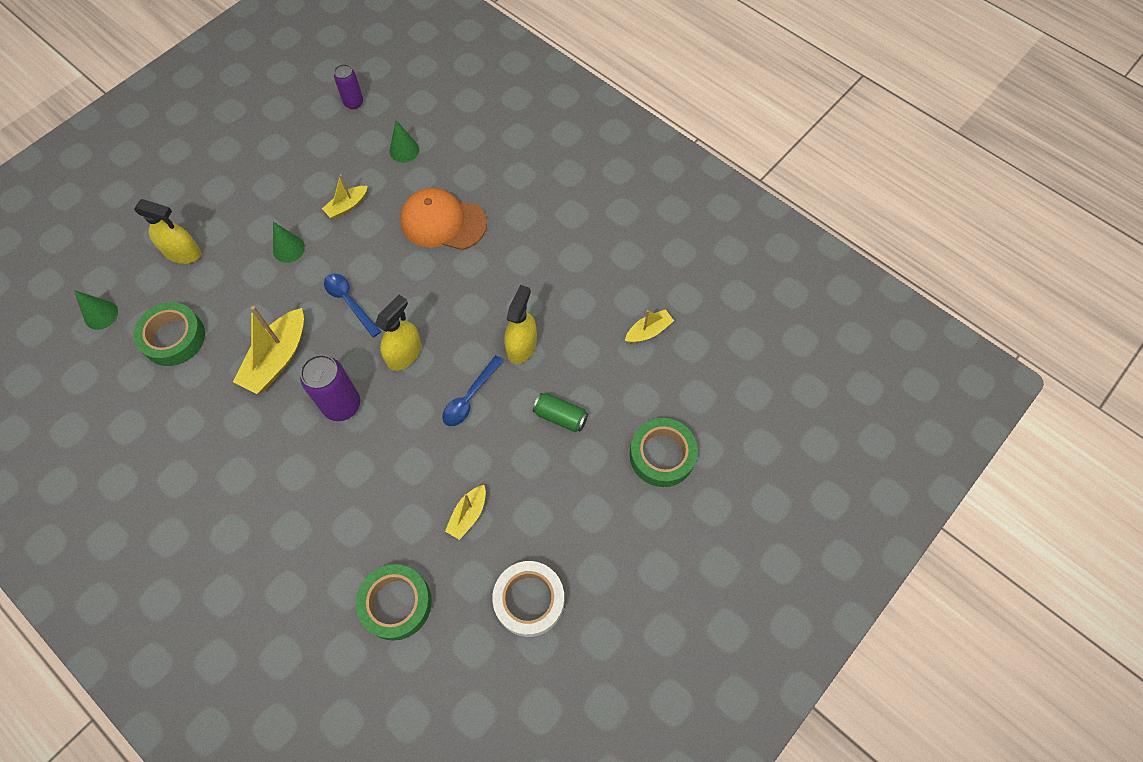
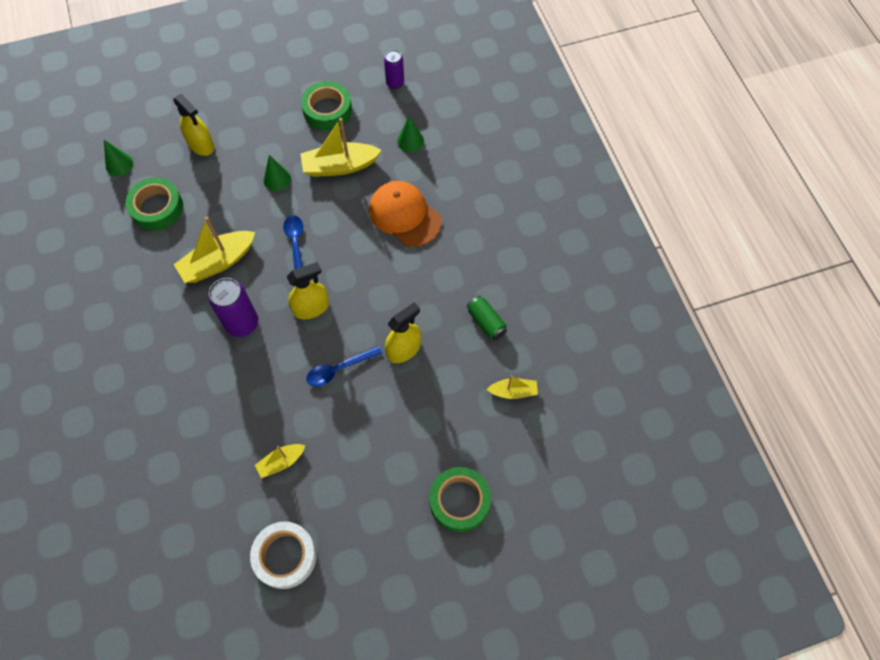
camera: 30 degrees right, 0 degrees up
(347, 206) = (340, 166): yellow boat -> yellow boat, size x1.79
(396, 603) = (189, 499): green tape -> green tape (327, 110)
(560, 416) = (398, 423): green can -> green can (486, 322)

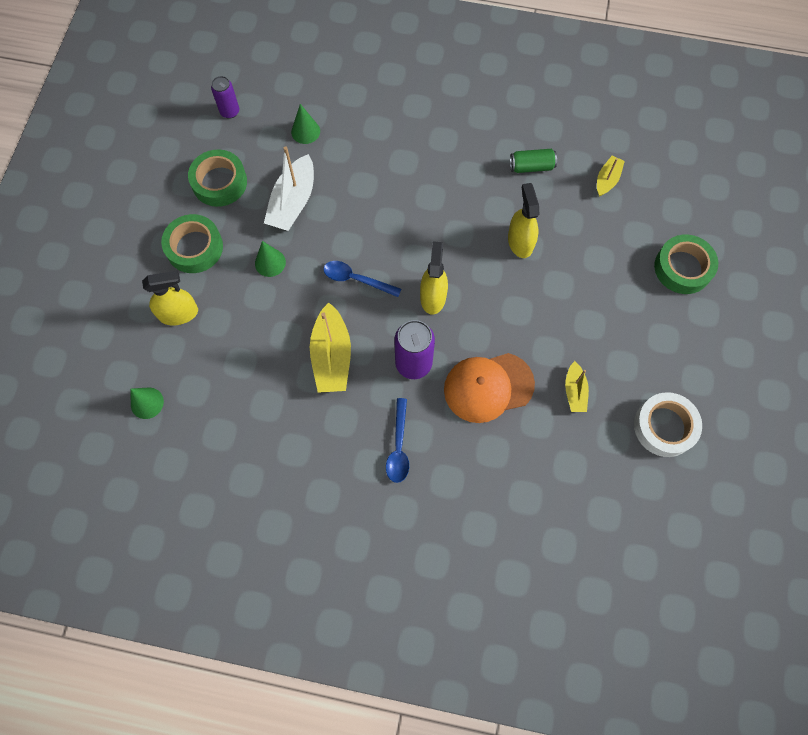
camera: 60 degrees left, 5 degrees up
(157, 208) = (228, 387): green tape -> green tape (194, 247)
(339, 369) = (510, 303): blue spoon -> blue spoon (398, 447)
(340, 166) = (293, 202): yellow boat -> white boat
(404, 215) = (383, 175): orange cap -> orange cap (488, 387)

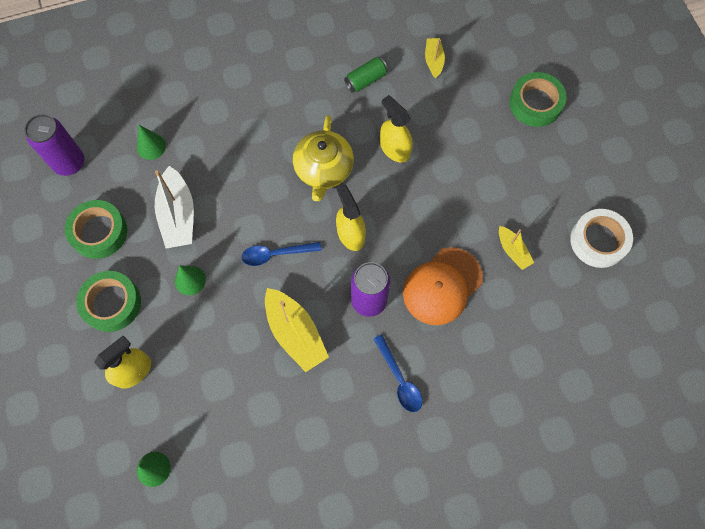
camera: 30 degrees left, 0 degrees up
(230, 111) = (69, 163): purple can -> purple can, size x1.62
(443, 227) = (323, 169): none -> yellow teapot

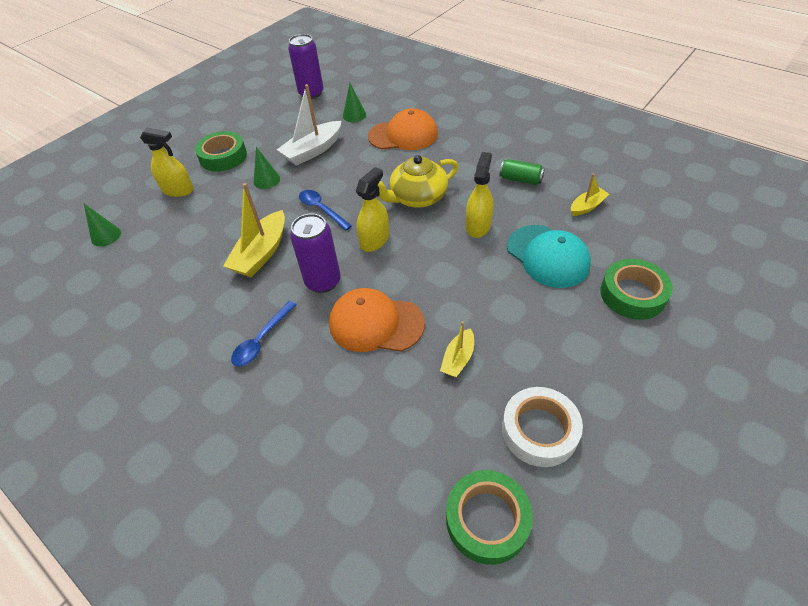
camera: 60 degrees right, 20 degrees down
(99, 232) = (272, 127): green tape -> green tape (487, 519)
(224, 125) = (403, 135): none -> orange cap
(463, 126) = (547, 256): none -> turquoise cap

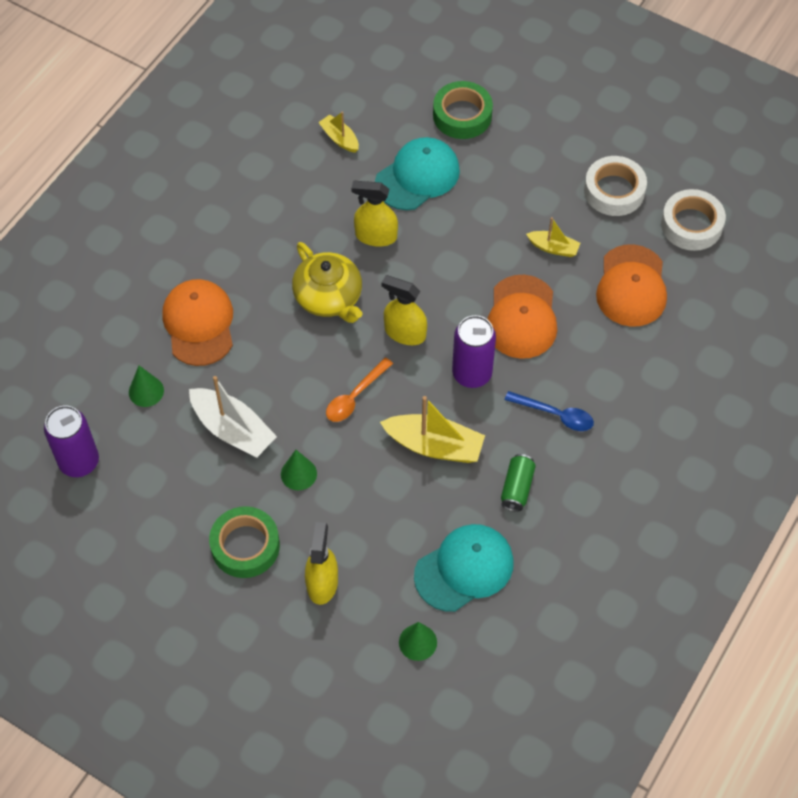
camera: 100 degrees left, 10 degrees up
(147, 265) = (464, 568): none -> turquoise cap
(321, 209) = (355, 396): blue spoon -> orange spoon
(399, 430) = (631, 286): none -> orange cap
(487, 519) = (691, 225): green tape -> white tape
(520, 179) = (293, 196): green can -> green can (517, 488)

